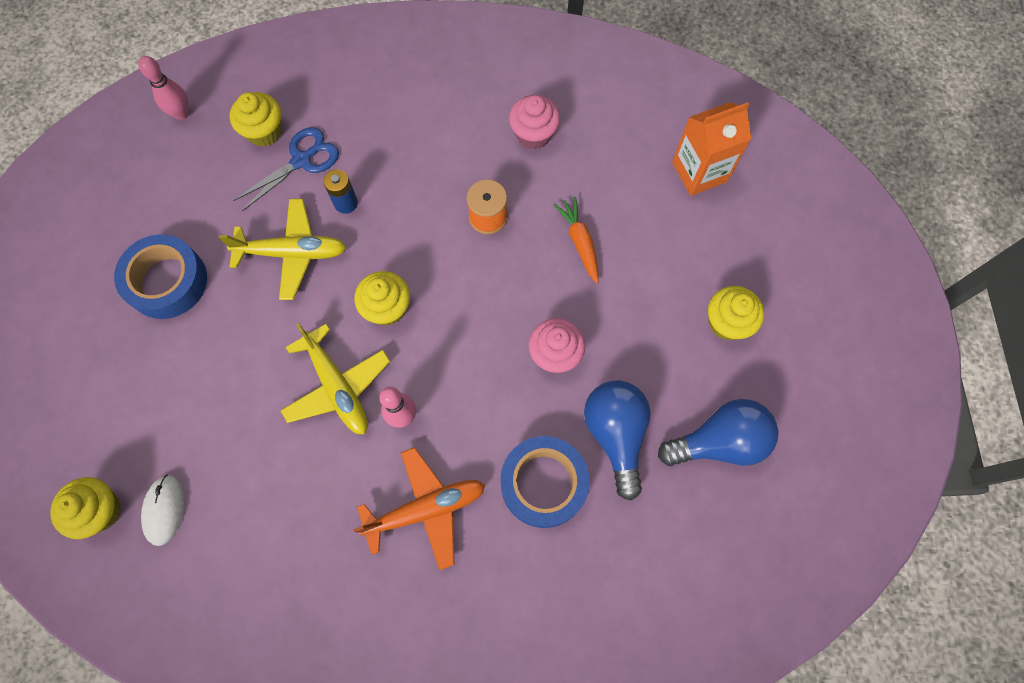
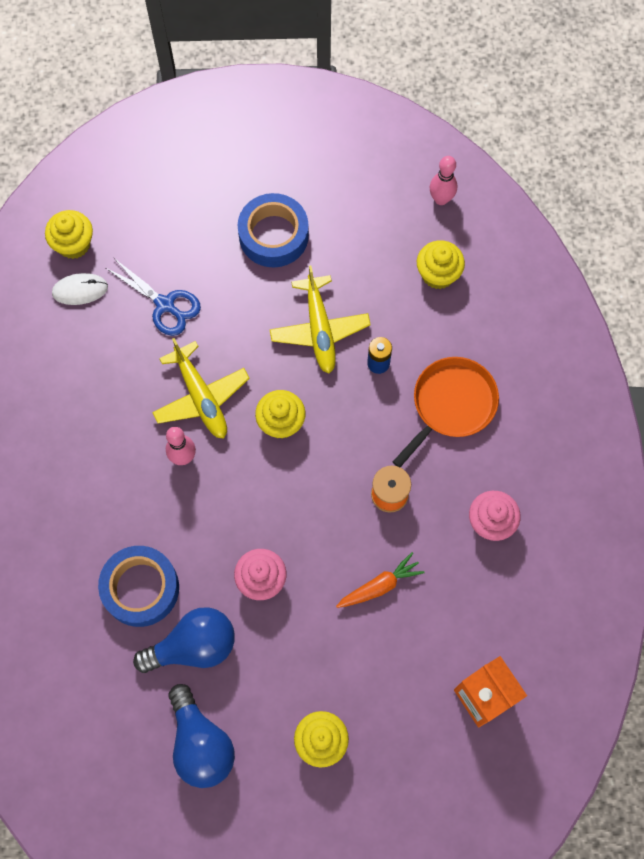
camera: 80 degrees right, 0 degrees up
(301, 160) = (414, 314): blue scissors -> blue scissors (165, 305)
(337, 387) = (201, 397): yellow plane -> yellow plane turned 75 degrees counterclockwise
(407, 145) = (451, 405): none -> orange pan
(426, 509) = (106, 493): orange plane -> none

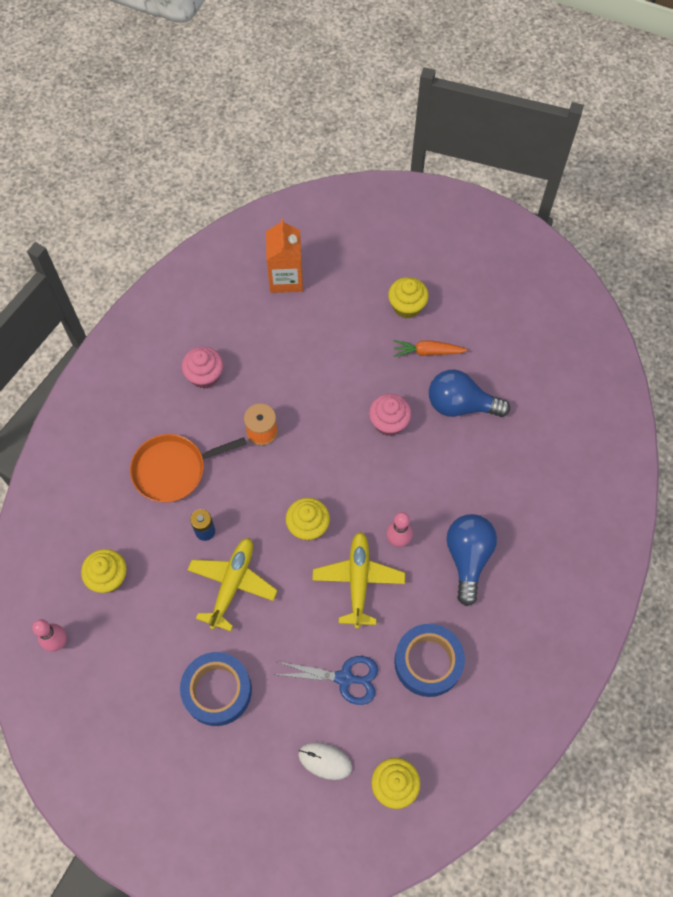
camera: 150 degrees left, 5 degrees down
(80, 290) = (410, 735): white mouse -> white mouse (325, 761)
(141, 588) = (479, 462): blue tape -> blue tape (428, 662)
(165, 305) = (344, 678): blue scissors -> blue scissors turned 120 degrees clockwise
(201, 743) = (487, 344): blue light bulb -> blue light bulb (468, 558)
(380, 585) = (309, 376): orange carrot -> orange carrot (427, 352)

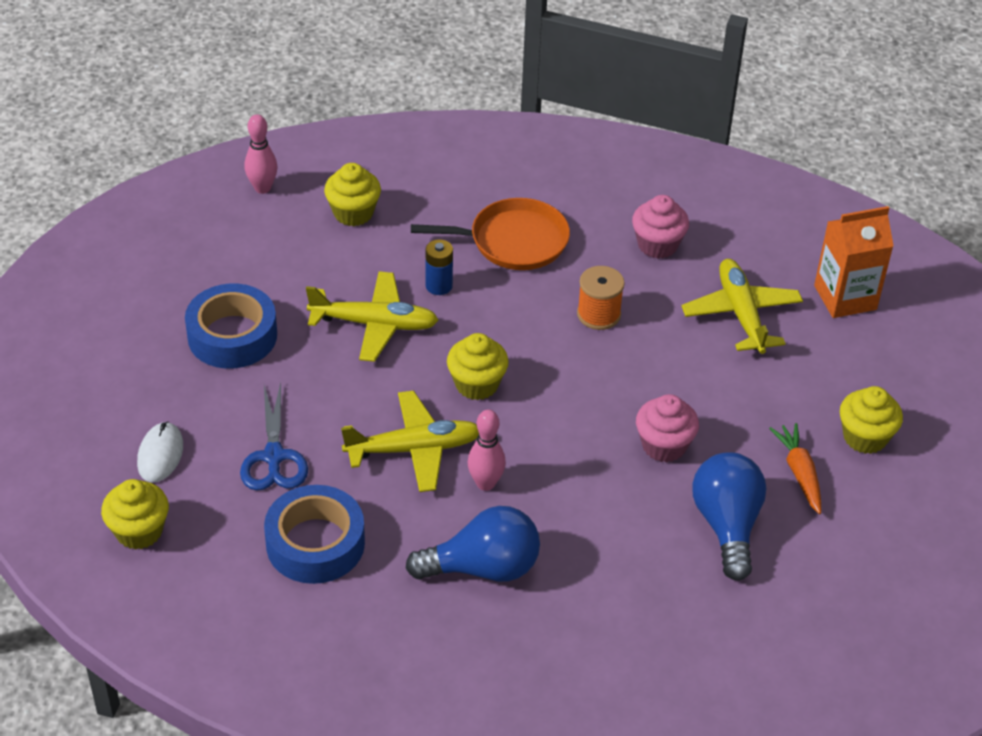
camera: 75 degrees right, 20 degrees down
(173, 469) = (513, 241): orange pan -> orange pan turned 120 degrees clockwise
(284, 343) = (741, 314): none -> yellow plane

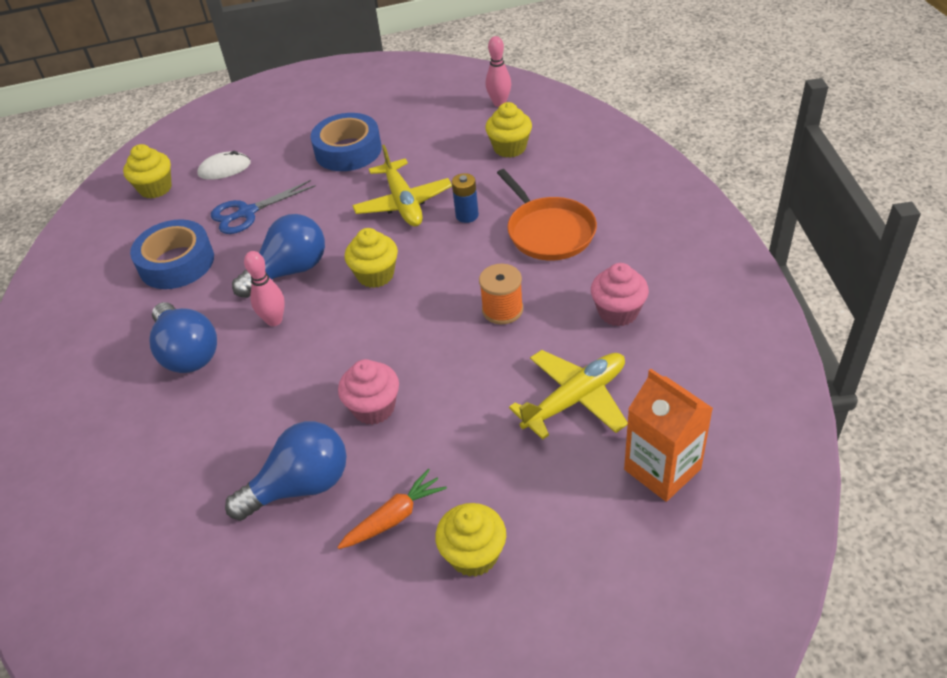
camera: 70 degrees right, 0 degrees up
(414, 449) = (289, 271): yellow plane -> blue light bulb

